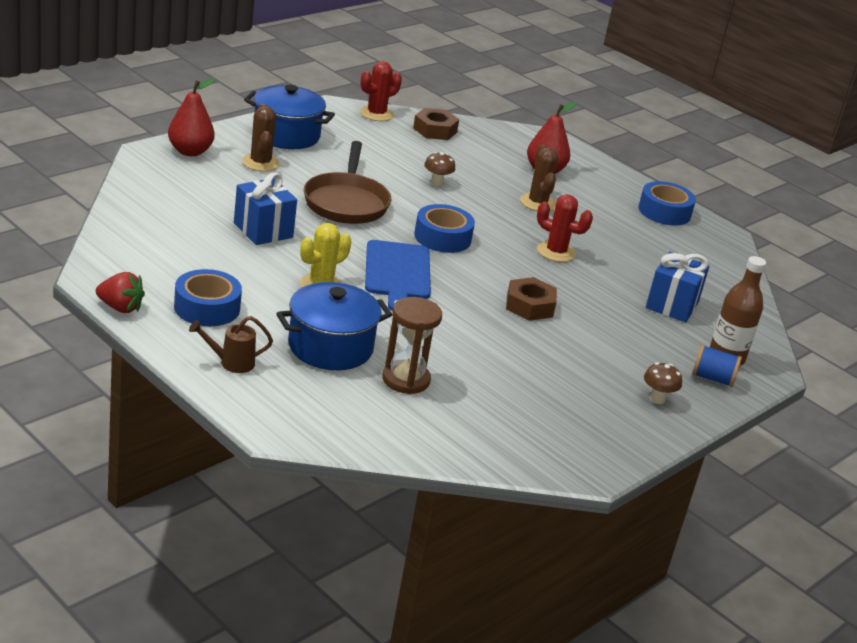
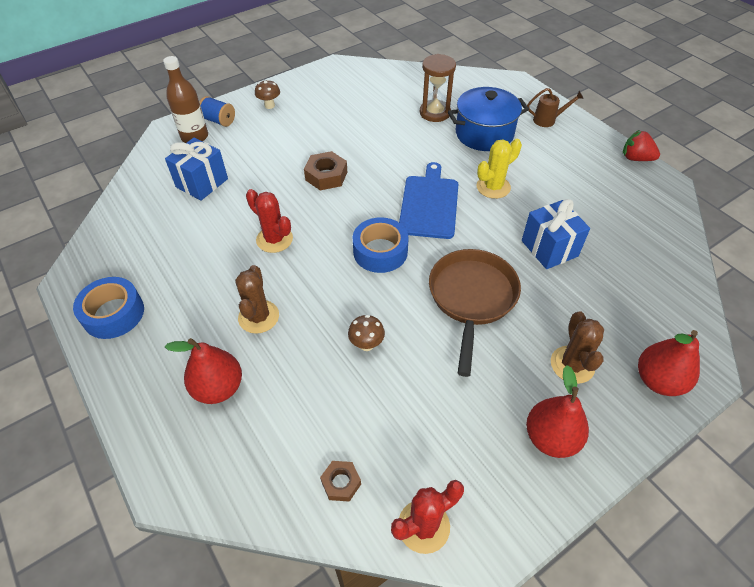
camera: 165 degrees left, 20 degrees up
(207, 308) = (575, 161): blue tape -> none
(286, 135) = (551, 438): blue pot -> red pear
(435, 130) = (341, 483): brown nut -> brown nut, size x0.62

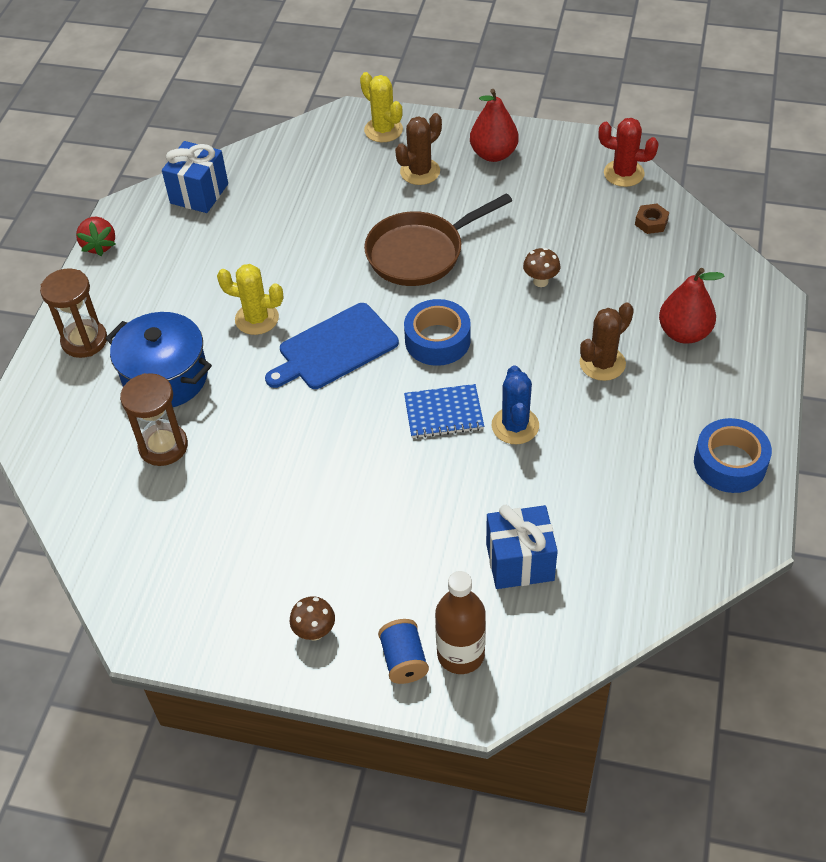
camera: 130 degrees left, 0 degrees up
(274, 239) = (515, 426): red cactus -> blue cactus
(323, 217) = (443, 413): none -> blue notebook
(326, 176) = (383, 459): brown nut -> none
(548, 120) = (84, 341): brown watering can -> brown hourglass
(549, 248) = (305, 240): blue gift -> blue gift (199, 193)
(658, 380) = (383, 130): red pear -> yellow cactus

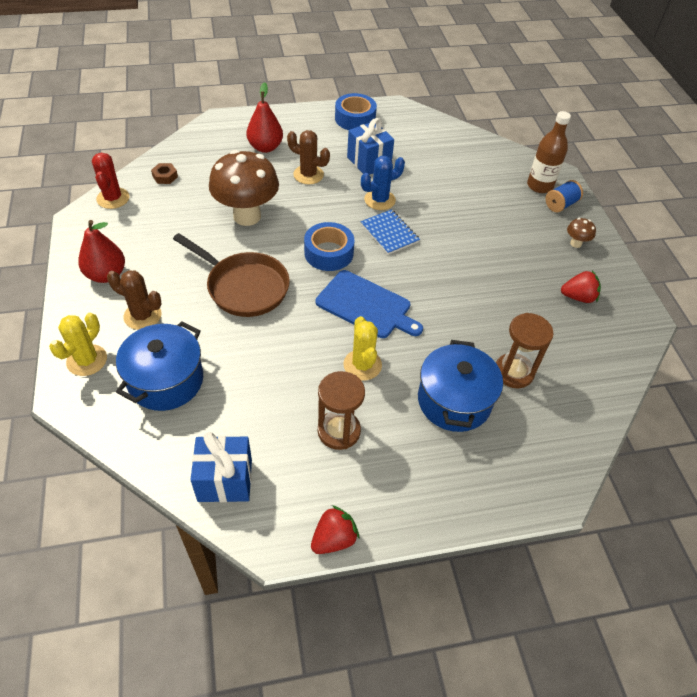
camera: 120 degrees left, 0 degrees up
(84, 341) = (453, 484): brown hourglass -> brown hourglass (339, 431)
(222, 576) = (578, 297): none -> red strawberry
(328, 175) = (166, 380): none -> blue pot
(520, 562) = (470, 178): blue gift -> blue gift (369, 162)
(540, 281) = (247, 216): brown mushroom -> brown mushroom, size x2.42

